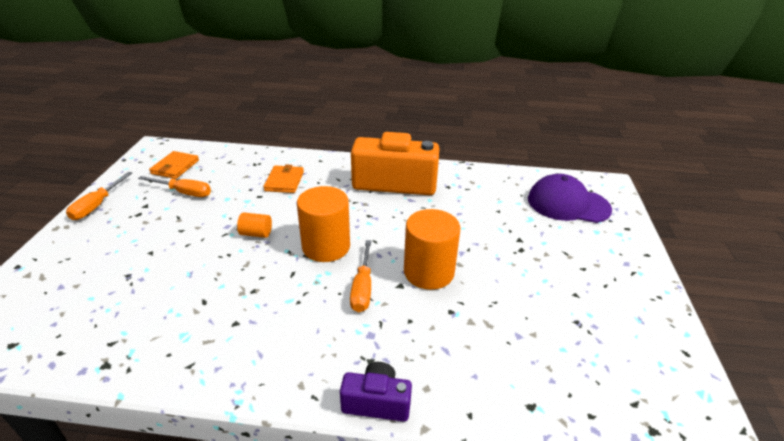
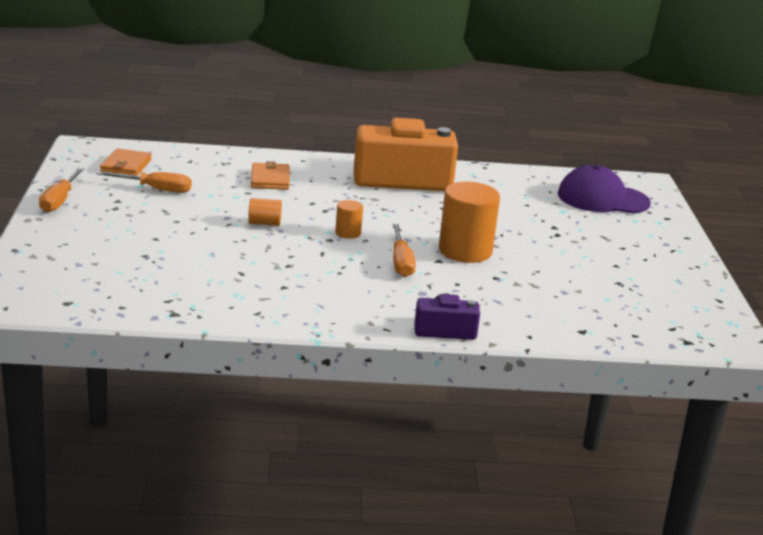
camera: 10 degrees left, 10 degrees down
(326, 247) = (348, 233): orange cylinder -> orange cylinder, size x0.49

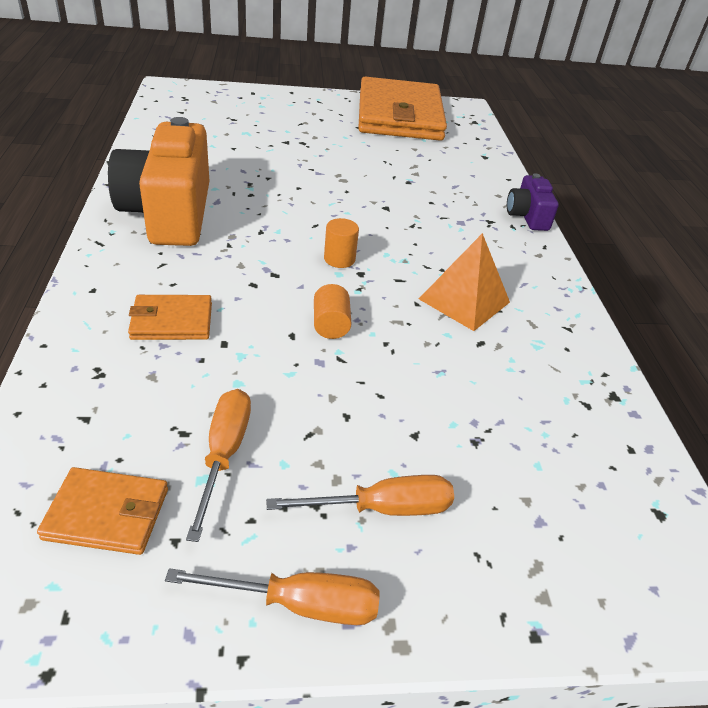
camera: 95 degrees left, 15 degrees up
(294, 274) = (464, 300): none -> orange pyramid
(401, 262) = (401, 229): orange screwdriver -> orange screwdriver (382, 508)
(465, 251) = (359, 191): orange cylinder -> none
(602, 199) = (213, 111): purple cap -> none
(667, 292) = (399, 115): none -> orange wallet

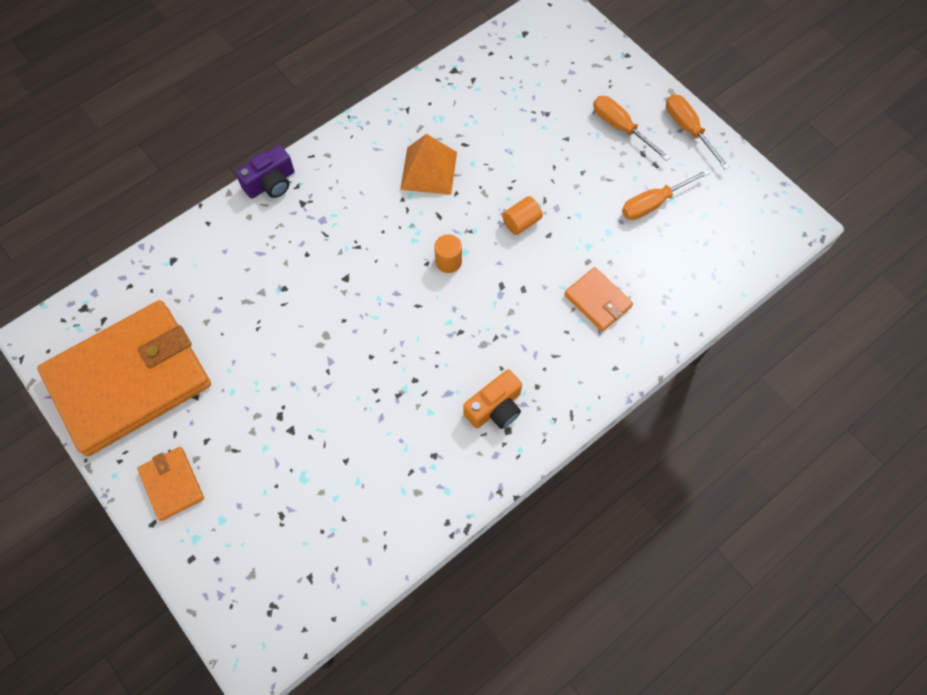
camera: 120 degrees left, 25 degrees up
(107, 514) = (722, 220): orange wallet -> orange wallet (172, 484)
(169, 213) = (495, 408): orange camera -> orange camera, size x0.50

